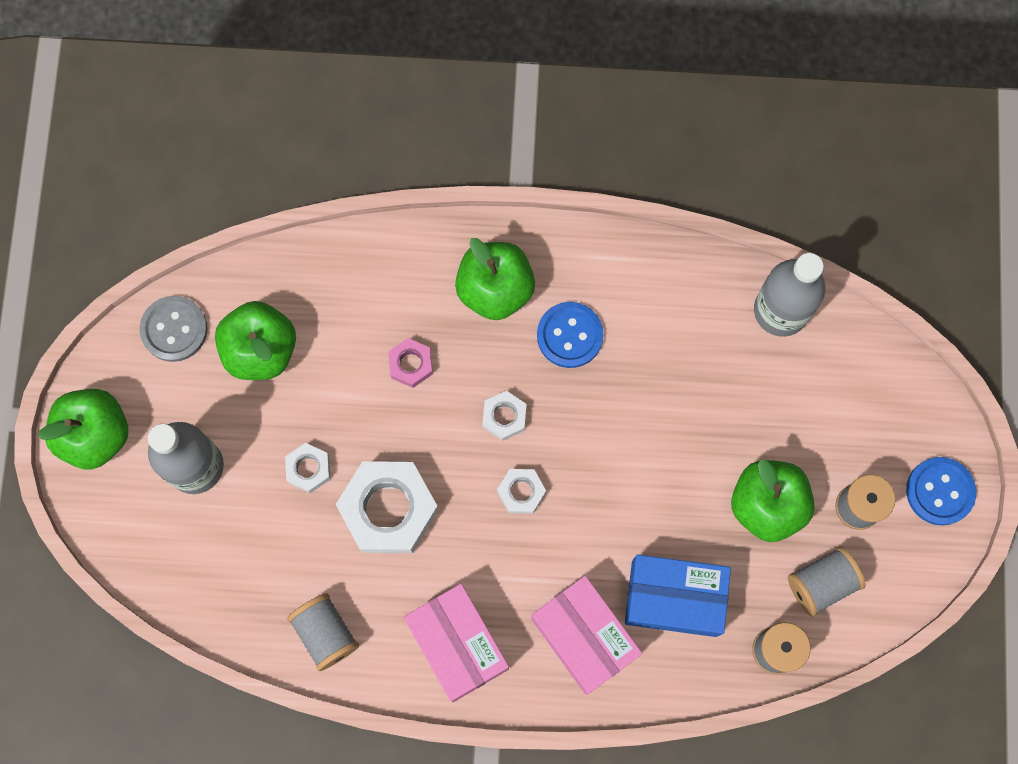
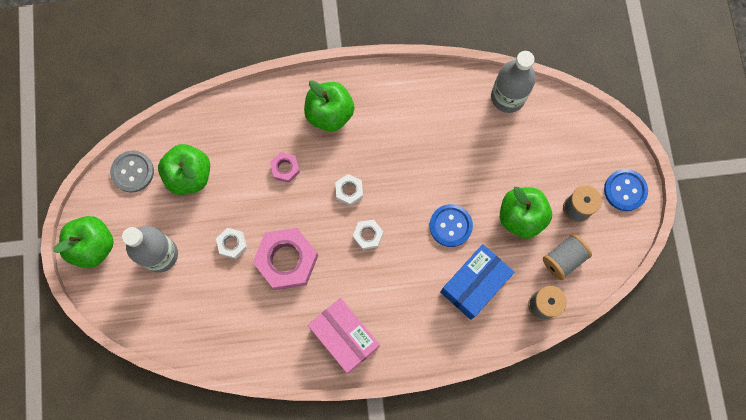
camera: 10 degrees left, 0 degrees up
(326, 633) = (260, 345): grey spool -> none
(388, 509) = (286, 260): white nut -> pink nut
(569, 335) = (381, 134): blue button -> blue button (450, 226)
(584, 637) = (423, 318): pink box -> none
(674, 598) = (474, 284): blue box -> blue box turned 45 degrees counterclockwise

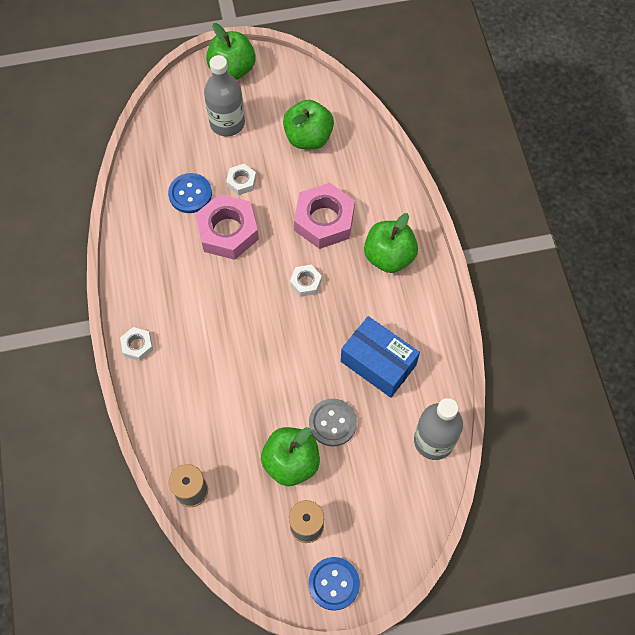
camera: 85 degrees right, 10 degrees down
(132, 172) = (307, 90): grey button -> grey button (332, 423)
(285, 168) = (324, 220): pink nut -> pink nut, size x2.04
(344, 337) = (151, 291): pink box -> none
(368, 235) = (259, 304): white nut -> white nut (137, 346)
(450, 226) = (275, 387): blue button -> blue button (190, 194)
(474, 284) = (211, 415): blue box -> blue box (378, 363)
(563, 259) = (245, 512): grey spool -> none

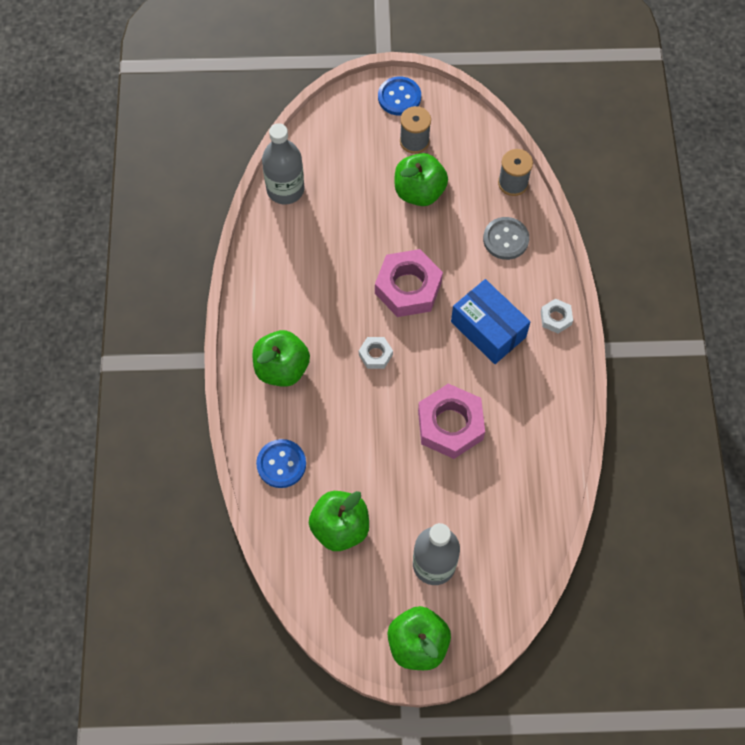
camera: 170 degrees left, 0 degrees up
(190, 194) = (487, 477): blue button -> blue button (281, 464)
(241, 182) = (427, 483): white nut -> none
(324, 220) = (342, 420): pink nut -> pink nut (408, 288)
(332, 423) = (375, 218): grey button -> grey button (505, 239)
(378, 363) = (319, 264): blue box -> blue box (488, 329)

